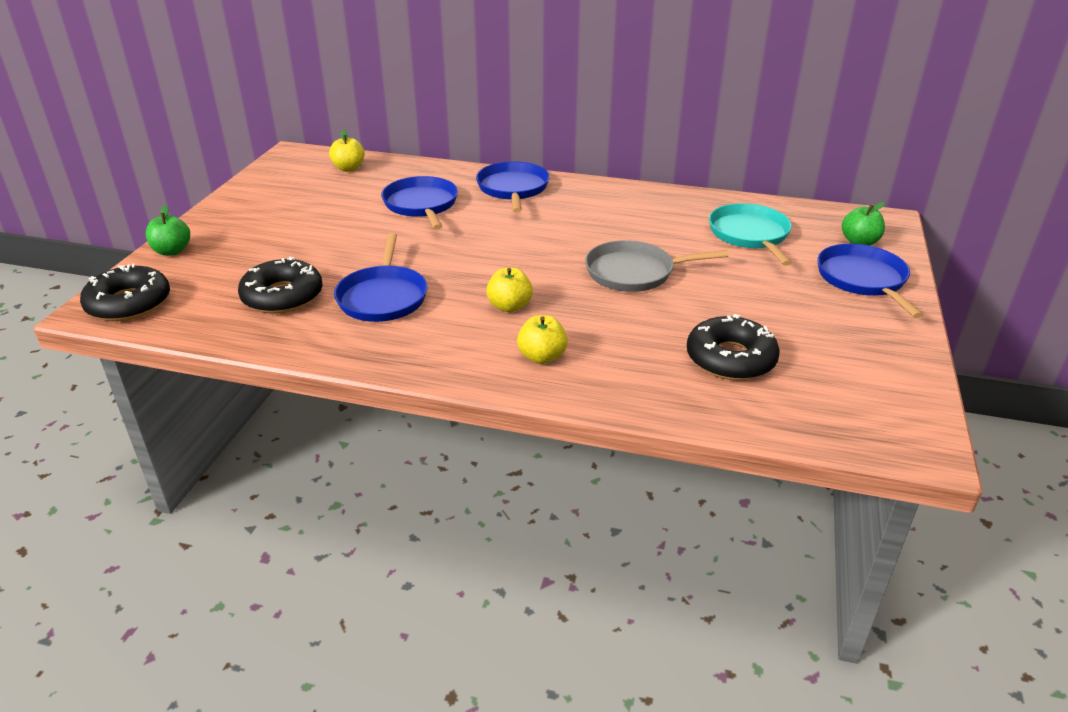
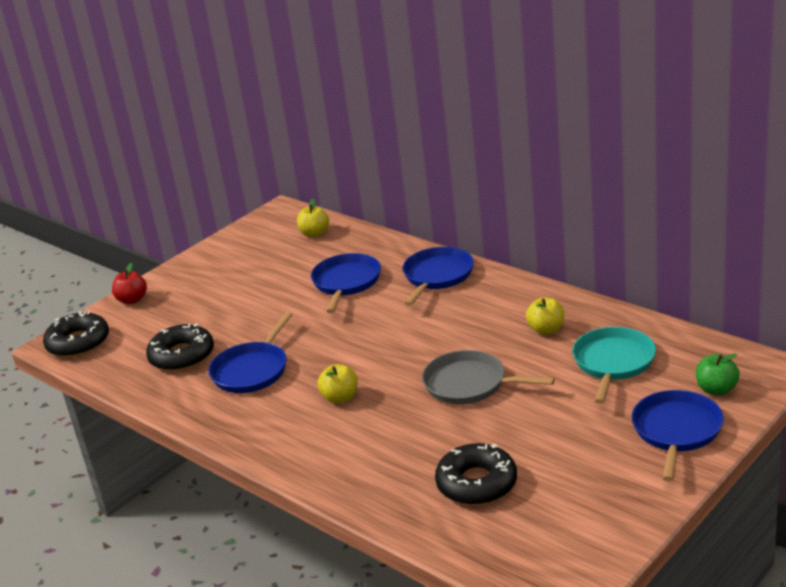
camera: 30 degrees right, 5 degrees down
(172, 251) = (132, 300): green apple -> red apple
(542, 357) = (329, 449): yellow apple -> yellow apple (546, 330)

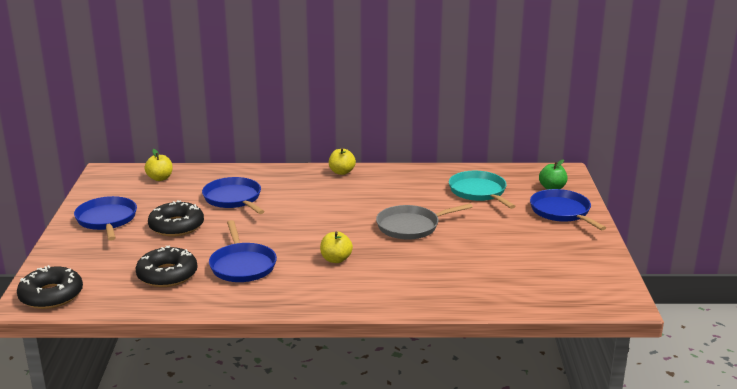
camera: 45 degrees left, 5 degrees down
(132, 300) = (58, 255): red apple -> none
(437, 276) = (296, 179): blue pan -> blue pan (107, 220)
(477, 483) = (495, 271): black donut -> black donut (176, 226)
(546, 330) = (414, 187): yellow apple -> yellow apple (341, 172)

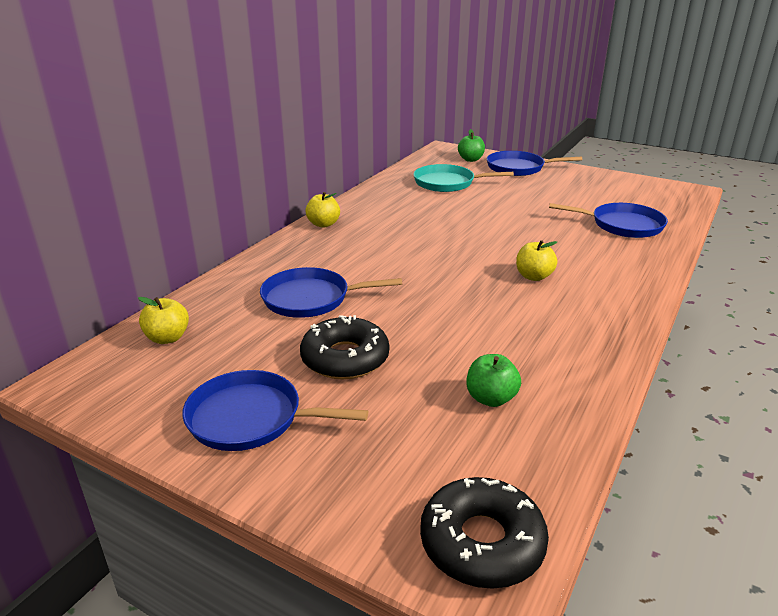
camera: 60 degrees left, 5 degrees up
(167, 275) = (491, 398): black donut -> green apple
(242, 265) = (506, 335): blue pan -> blue pan (623, 225)
(411, 226) = (490, 225): grey pan -> none

